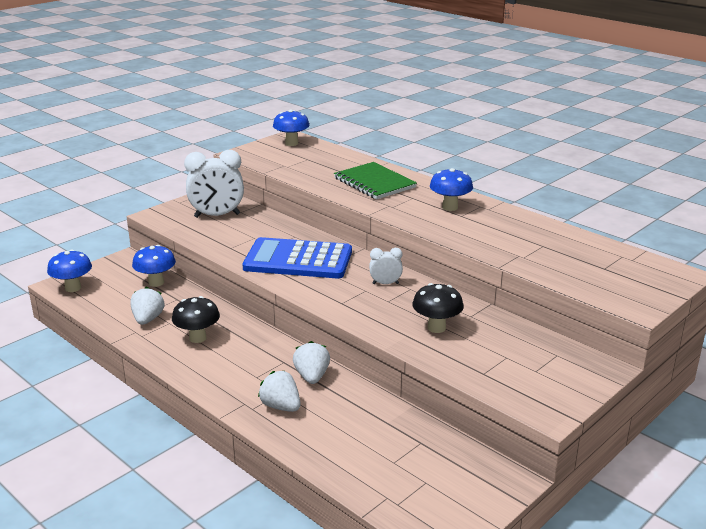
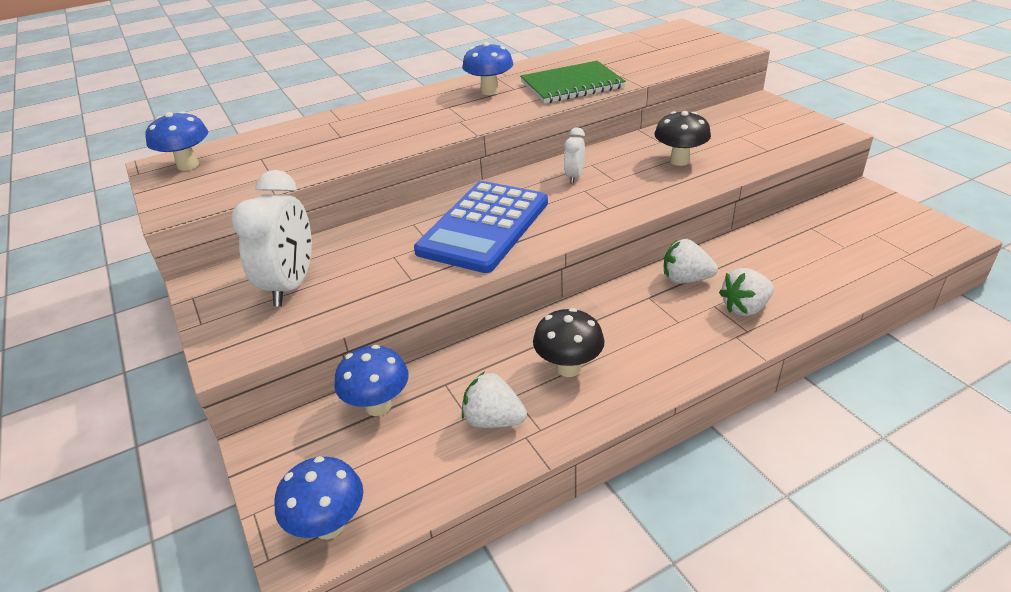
camera: 70 degrees left, 10 degrees up
(374, 183) = (387, 122): green notebook -> green notebook (571, 85)

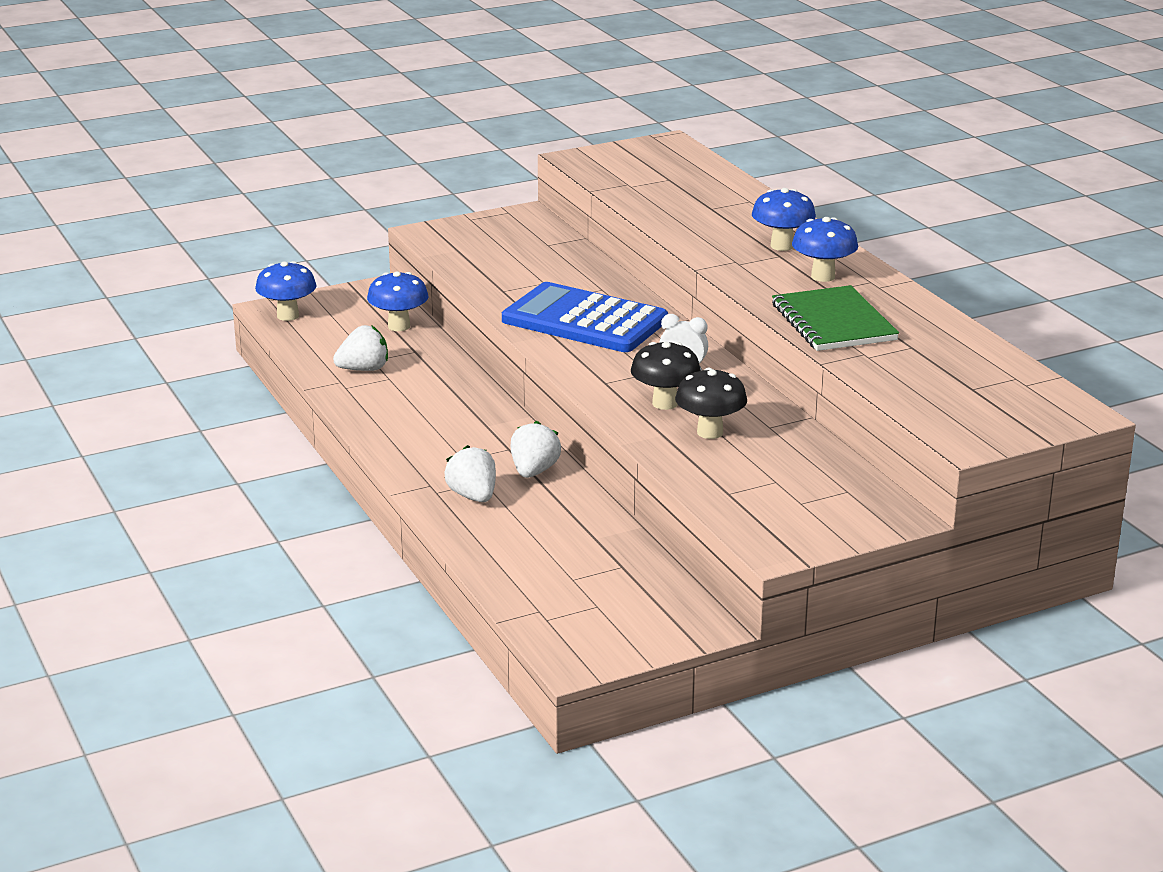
camera: 90 degrees right, 10 degrees down
(188, 165) = (662, 153): blue mushroom -> blue mushroom (782, 246)
(291, 285) = (511, 245): white clock -> none
(493, 420) = (364, 369): white strawberry -> white strawberry turned 45 degrees clockwise
(568, 368) = (415, 402): black mushroom -> black mushroom (665, 403)

